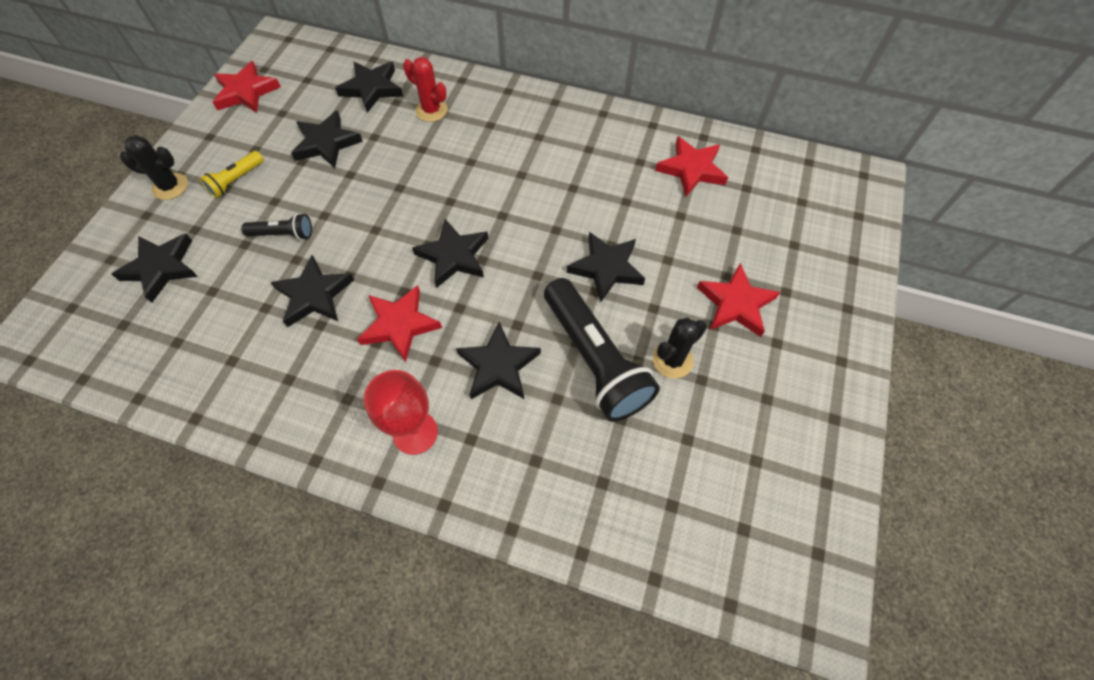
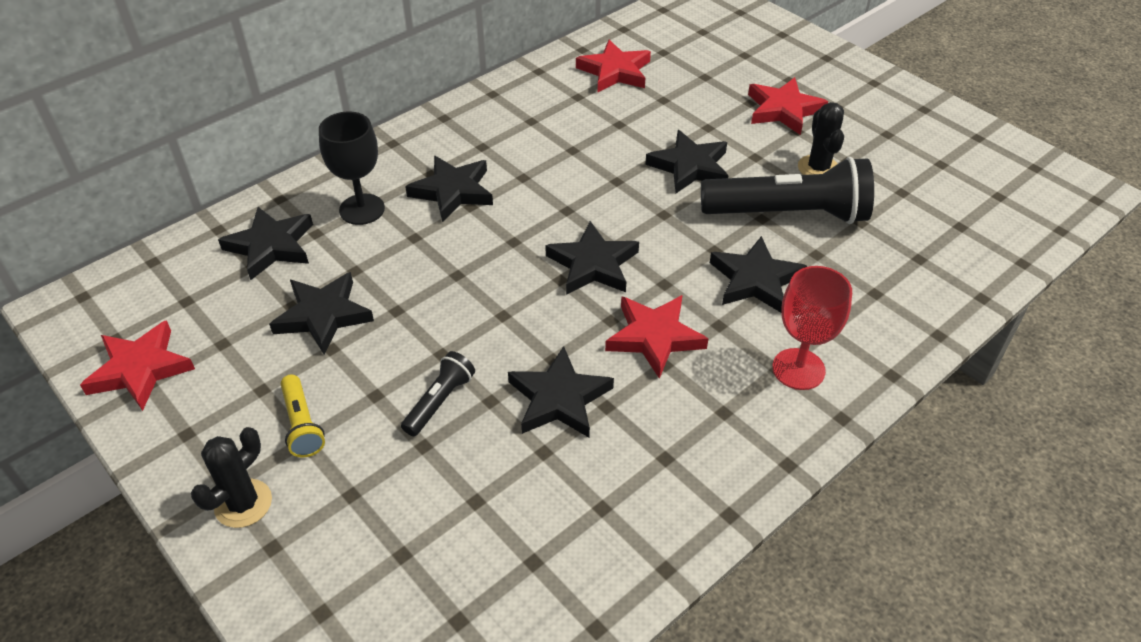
camera: 60 degrees left, 15 degrees down
(161, 268) = (391, 550): black star -> black star (453, 191)
(431, 110) = (362, 209): red cactus -> black goblet

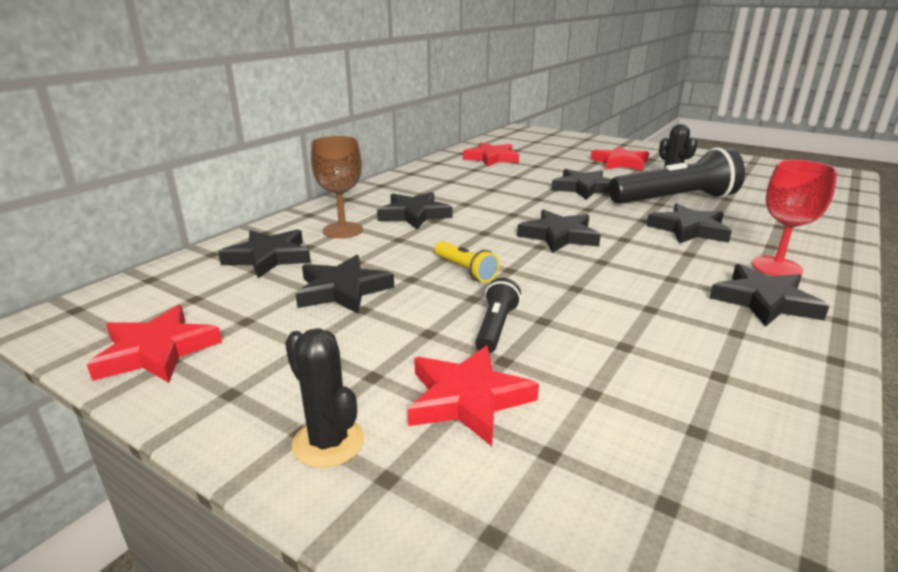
camera: 15 degrees left, 20 degrees down
(243, 503) = (328, 442): black cactus -> black cactus turned 60 degrees counterclockwise
(302, 424) = (364, 365): yellow flashlight -> yellow flashlight (465, 270)
(362, 209) = (342, 230): black goblet -> brown goblet
(559, 399) = (605, 310): black star -> black star (764, 301)
(654, 337) = (647, 265): red star -> red star (467, 399)

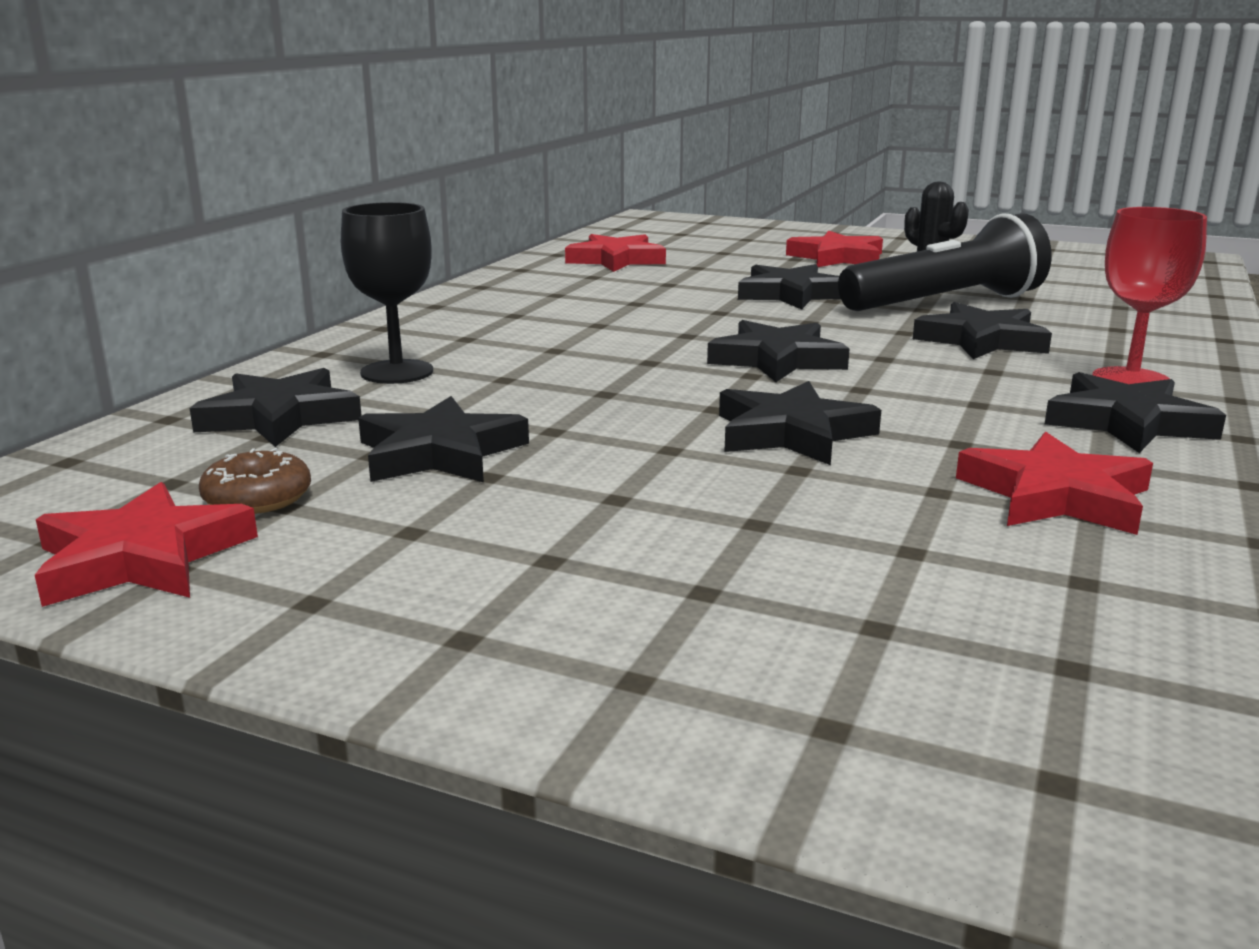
camera: 10 degrees left, 5 degrees down
(233, 314) = (257, 498): none -> brown donut
(328, 442) = (517, 647): black cactus -> none
(342, 230) = (397, 372): brown goblet -> black goblet
(414, 215) = (516, 344): black star -> black star (791, 433)
(465, 270) = (640, 414): yellow flashlight -> none
(467, 399) = (720, 574): red star -> red star (1055, 496)
(495, 328) = (725, 483): black flashlight -> none

